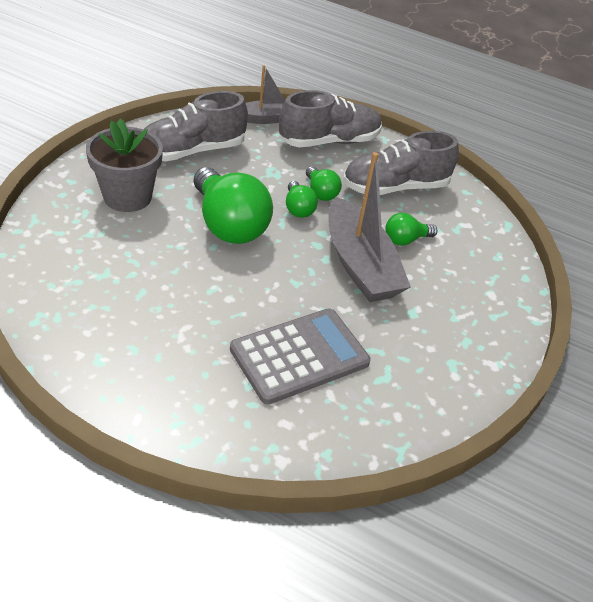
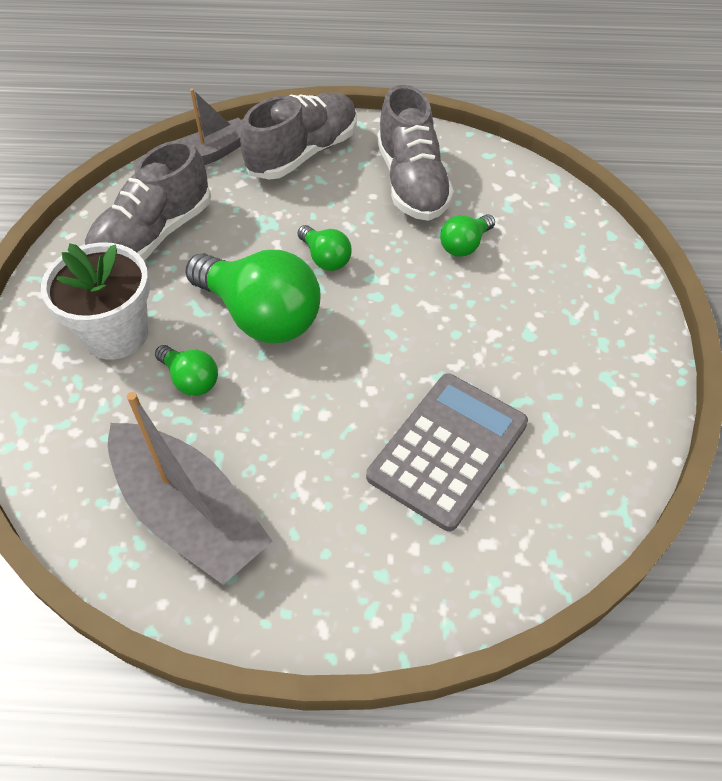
camera: 20 degrees left, 10 degrees up
(127, 197) = (116, 334): grey flower pot -> white flower pot
(321, 192) = (336, 226): green light bulb -> green light bulb (190, 380)
(360, 265) = (437, 300): grey boat -> grey boat (189, 514)
(395, 187) = (412, 183): grey shoe -> grey shoe turned 60 degrees counterclockwise

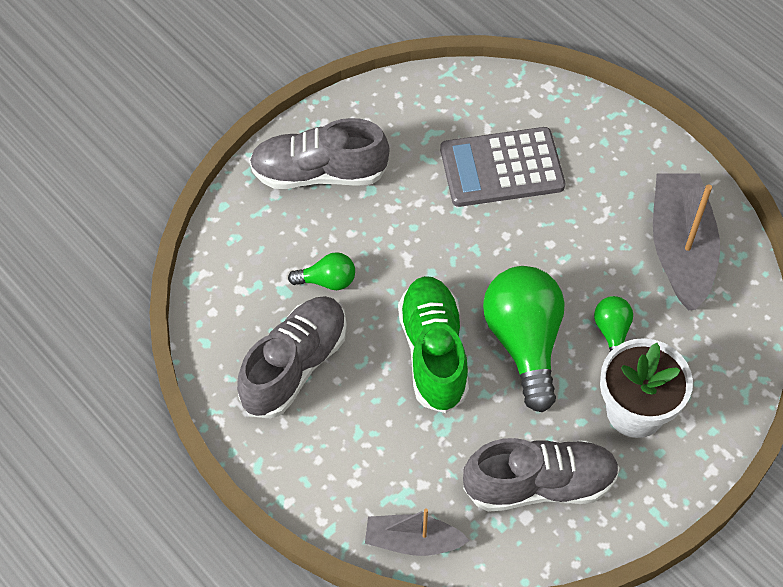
camera: 135 degrees left, 5 degrees up
(303, 153) = (341, 473): grey shoe -> grey shoe (319, 173)
(325, 258) = (433, 352): green light bulb -> green shoe

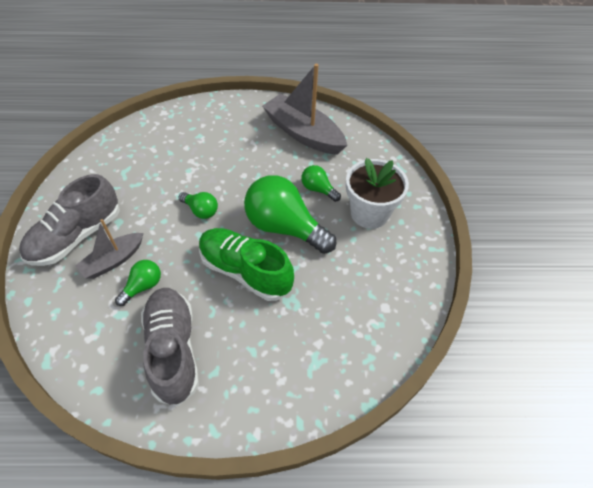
camera: 50 degrees left, 5 degrees down
(413, 541) = (349, 379): grey boat -> grey boat (113, 260)
(460, 247) = (201, 210): none -> green light bulb
(501, 168) = (180, 160): grey calculator -> none
(539, 484) = (372, 285): grey shoe -> none

